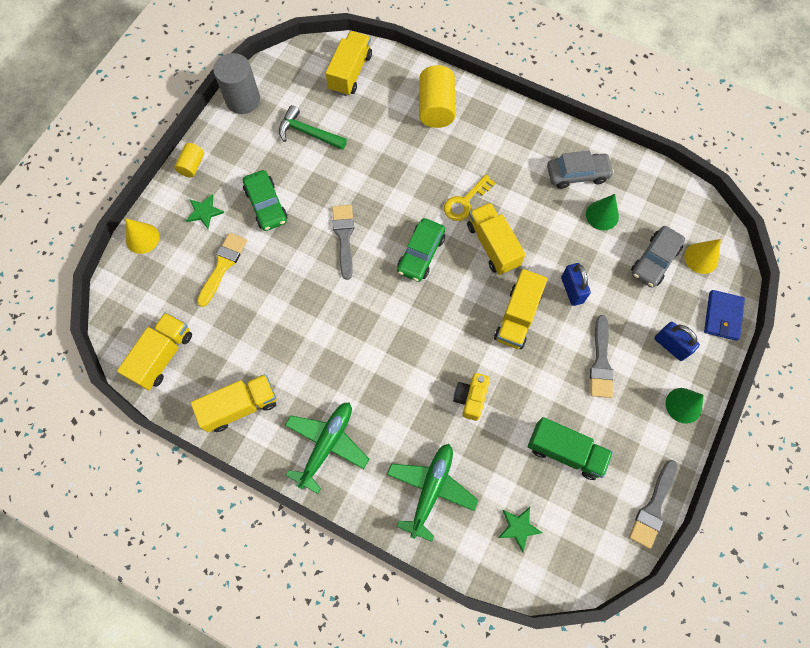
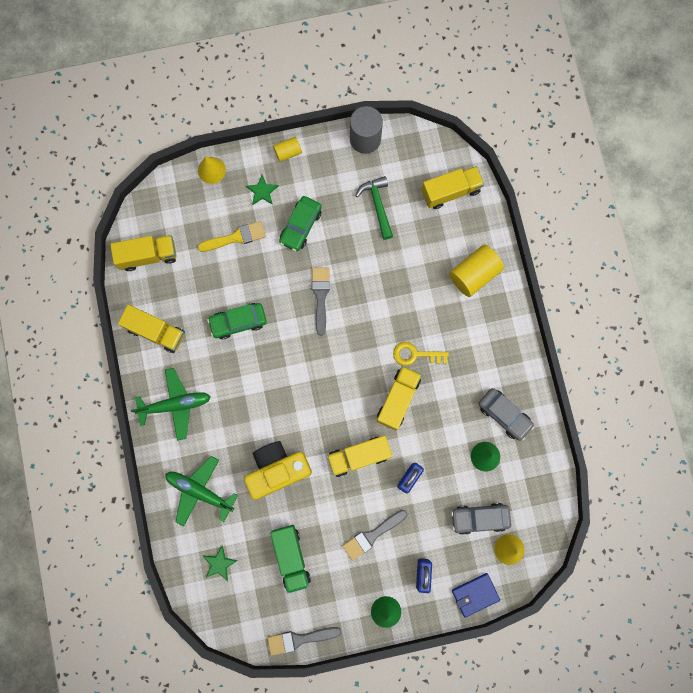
camera: 50 degrees right, 10 degrees up
(344, 237) = (320, 297): grey brush -> grey brush turned 45 degrees counterclockwise
(421, 254) = (351, 357): green car -> green car (238, 322)
(431, 489) = (199, 491): green plane -> green plane turned 135 degrees counterclockwise
(470, 398) = (277, 469): yellow camera -> yellow camera, size x1.81

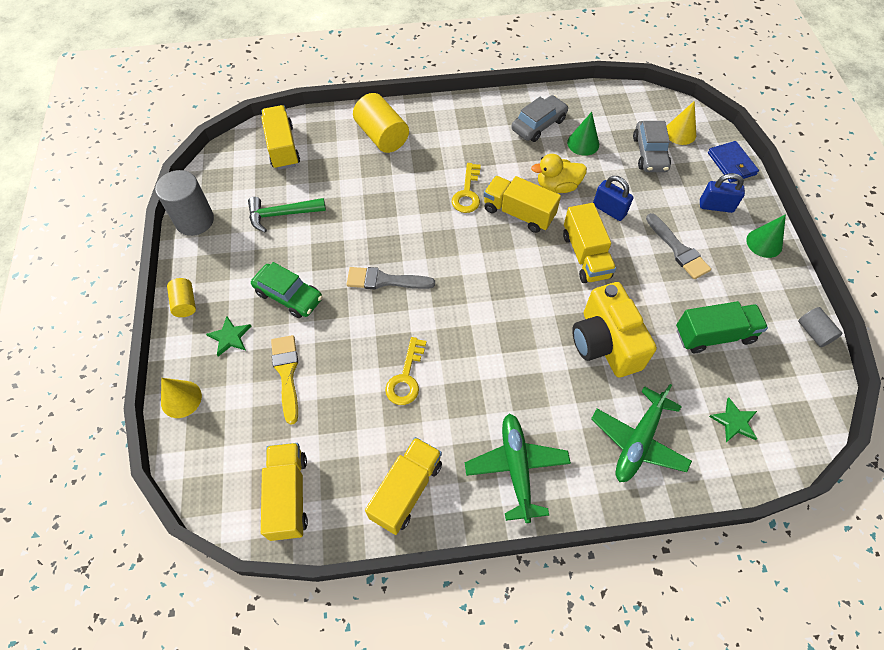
camera: 85 degrees left, 20 degrees down
(238, 322) = (406, 377): green car -> yellow key
(300, 639) = (813, 332): grey brush -> grey cylinder
(431, 432) = (557, 186): none -> yellow duck

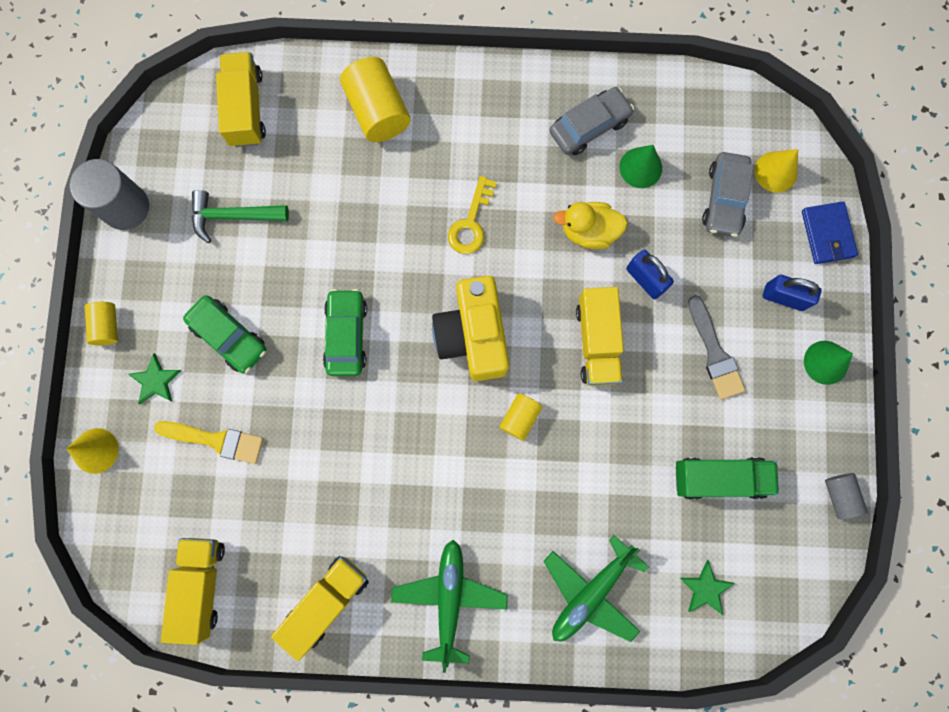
camera: 10 degrees right, 20 degrees up
(287, 374) = (215, 440): yellow brush -> yellow brush turned 105 degrees clockwise
(385, 280) = (346, 335): grey brush -> green car
(406, 377) = (349, 469): yellow key -> none
(518, 213) = (529, 265): yellow truck -> none
(540, 317) = (520, 418): none -> yellow cylinder
(605, 343) = (587, 466): yellow camera -> yellow camera (473, 336)

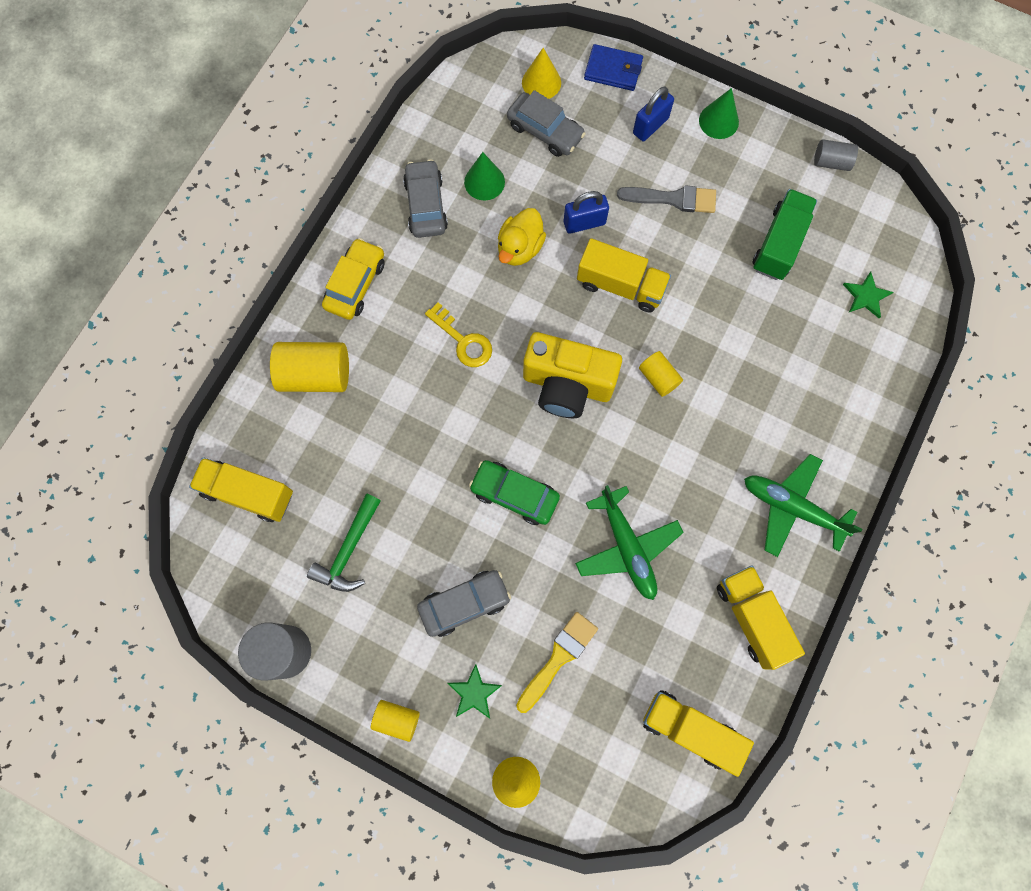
camera: 65 degrees left, 5 degrees down
(229, 336) = (464, 603): green car -> grey car
(479, 102) = (355, 284): none -> yellow car
(591, 592) = (833, 387): green plane -> green plane (627, 547)

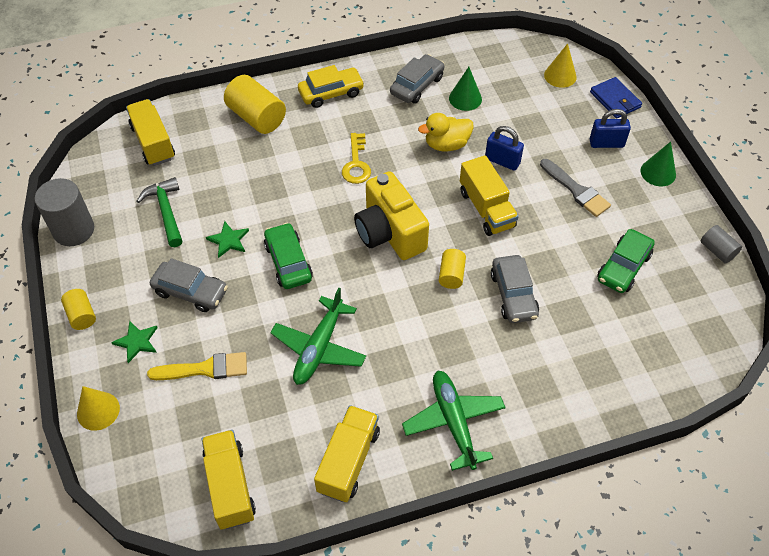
camera: 45 degrees right, 20 degrees down
(348, 550) = (166, 211): green hammer -> green hammer turned 90 degrees clockwise
(545, 131) = (533, 100): grey car -> grey car (513, 295)
(779, 244) = (623, 267): green truck -> green car
(866, 296) = (655, 345): green star -> green star (228, 240)

